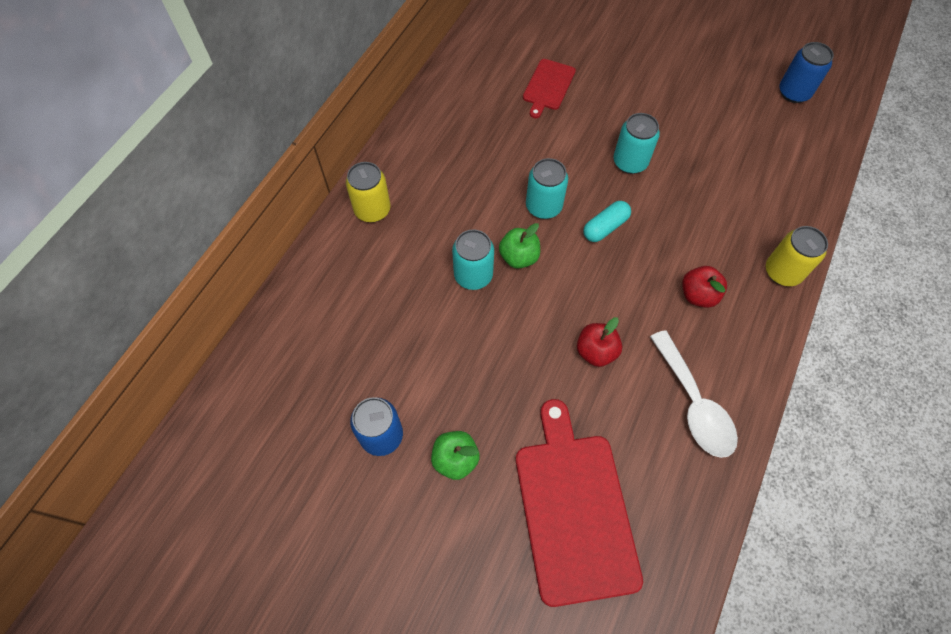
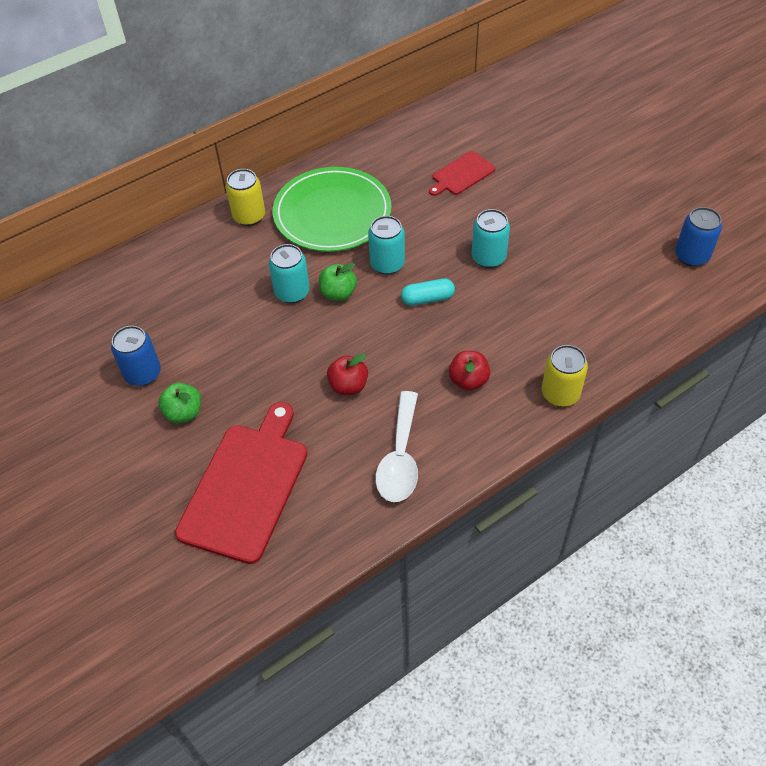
camera: 30 degrees right, 10 degrees down
(454, 173) = (332, 213): none -> green plate

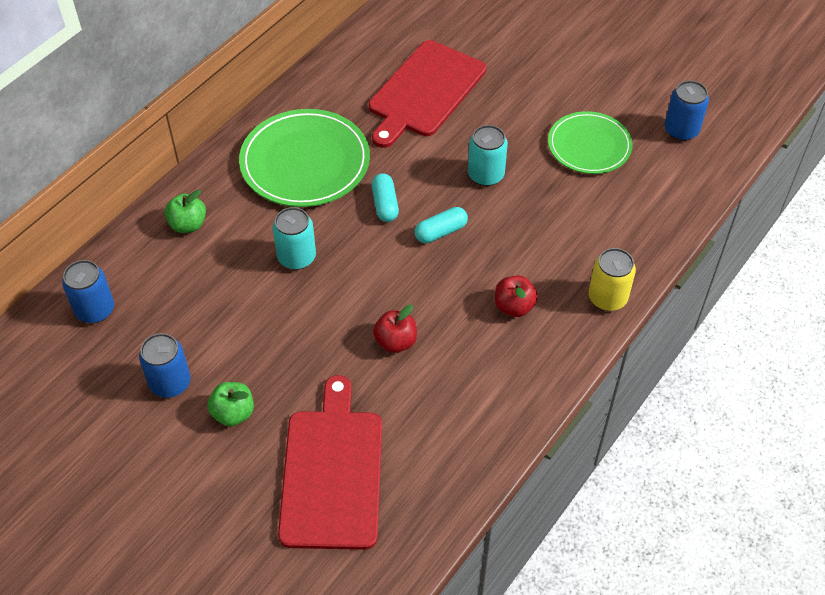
camera: 20 degrees left, 0 degrees up
(108, 298) = (95, 310): none -> blue can
(249, 216) = (215, 184): yellow can -> none
(338, 293) = (346, 247): green apple -> green apple (188, 224)
(387, 264) = (385, 204): turquoise can -> turquoise capsule
(400, 458) = (477, 402): white spoon -> none
(461, 174) = (424, 92): red cutting board -> red cutting board, size x1.90
(596, 252) = (589, 145): none -> green plate

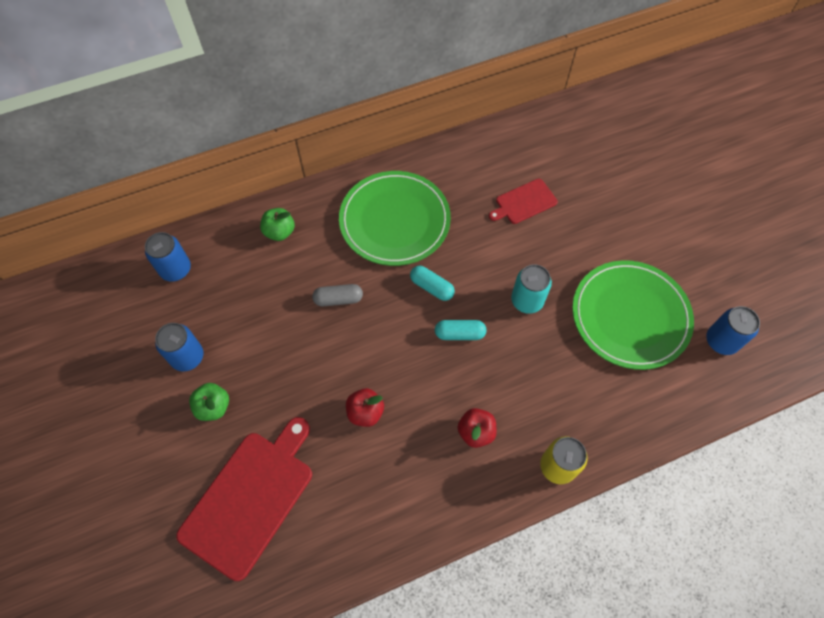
camera: 30 degrees right, 10 degrees up
(296, 257) = (338, 299): turquoise can -> grey capsule
(385, 204) = (431, 287): turquoise capsule -> turquoise capsule turned 75 degrees counterclockwise
(424, 92) = (524, 202): red cutting board -> red cutting board, size x0.53
(589, 145) = (630, 316): green plate -> green plate, size x1.53

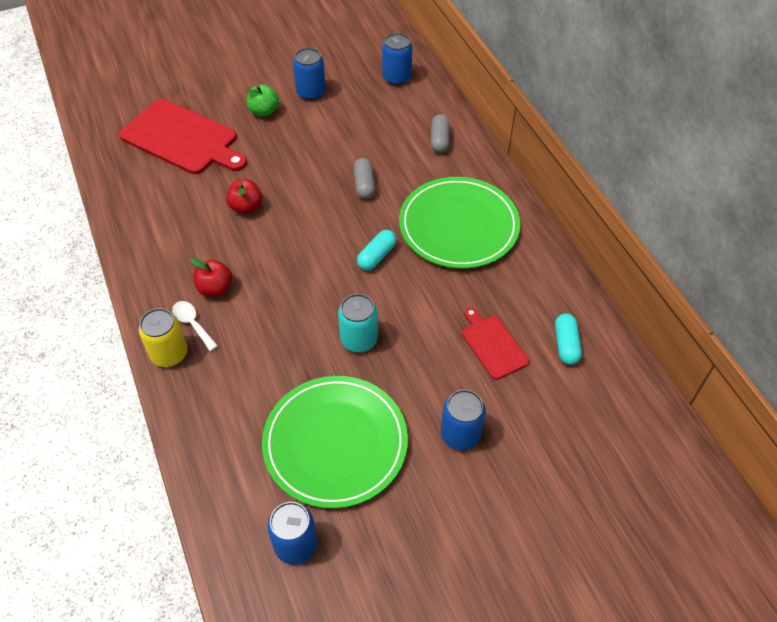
camera: 90 degrees right, 10 degrees down
(279, 232) = (439, 140): green apple -> grey capsule
(459, 334) = (322, 278): turquoise capsule -> turquoise capsule (566, 344)
(520, 449) = (192, 324): none -> white spoon
(609, 228) = (460, 434): none -> blue can

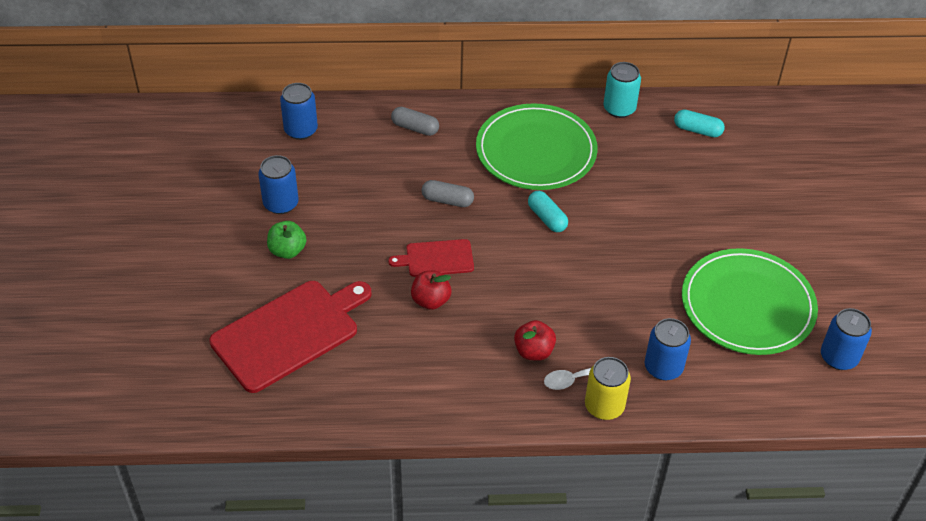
camera: 70 degrees left, 5 degrees down
(359, 339) = (641, 259): turquoise can -> turquoise can (619, 109)
(460, 434) = (764, 223): blue can -> blue can (663, 367)
(493, 345) = (681, 173): red cutting board -> red cutting board (436, 258)

